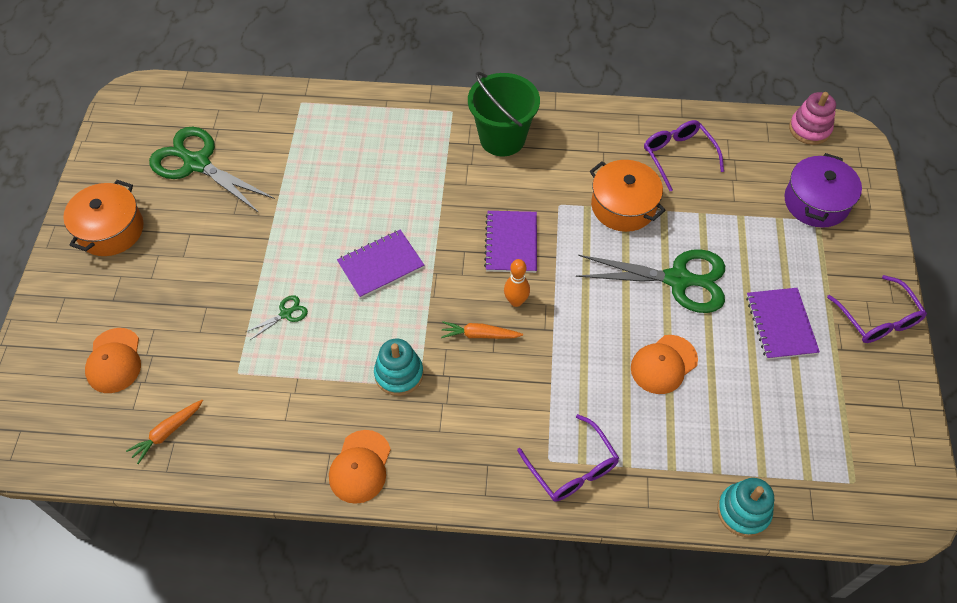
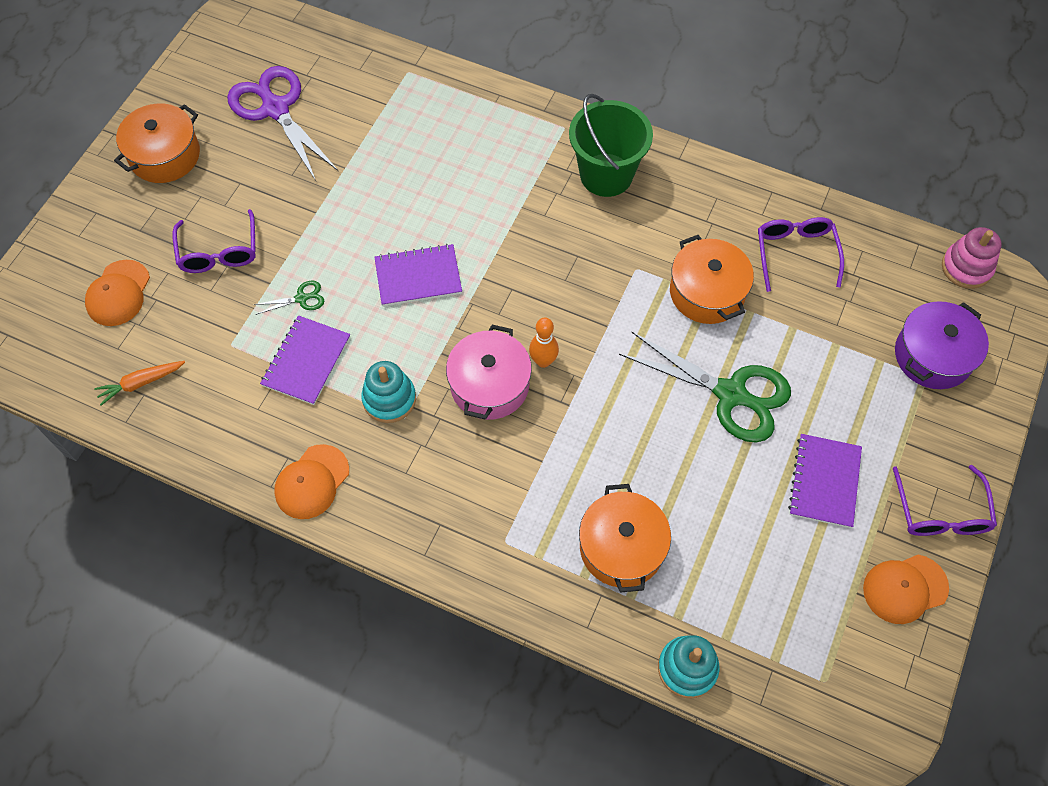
camera: 20 degrees right, 5 degrees up
(197, 163) = (275, 108): green scissors -> purple scissors
(480, 335) = (489, 385): orange carrot -> pink pot
(511, 243) = (565, 295): purple notebook -> purple notebook (306, 361)
(572, 468) = (525, 559): purple glasses -> purple glasses (219, 252)
(646, 431) = (621, 547): none -> orange pot
(663, 364) = (672, 482): orange cap -> orange cap (905, 588)

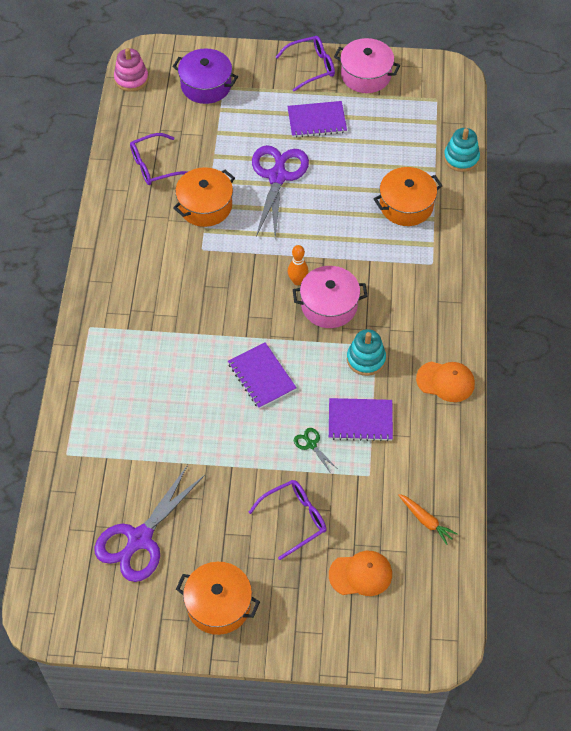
camera: 110 degrees left, 5 degrees down
(606, 175) = (126, 288): green bucket -> none
(731, 394) = (277, 176): green scissors -> purple scissors
(905, 588) = (366, 75): orange cap -> pink pot

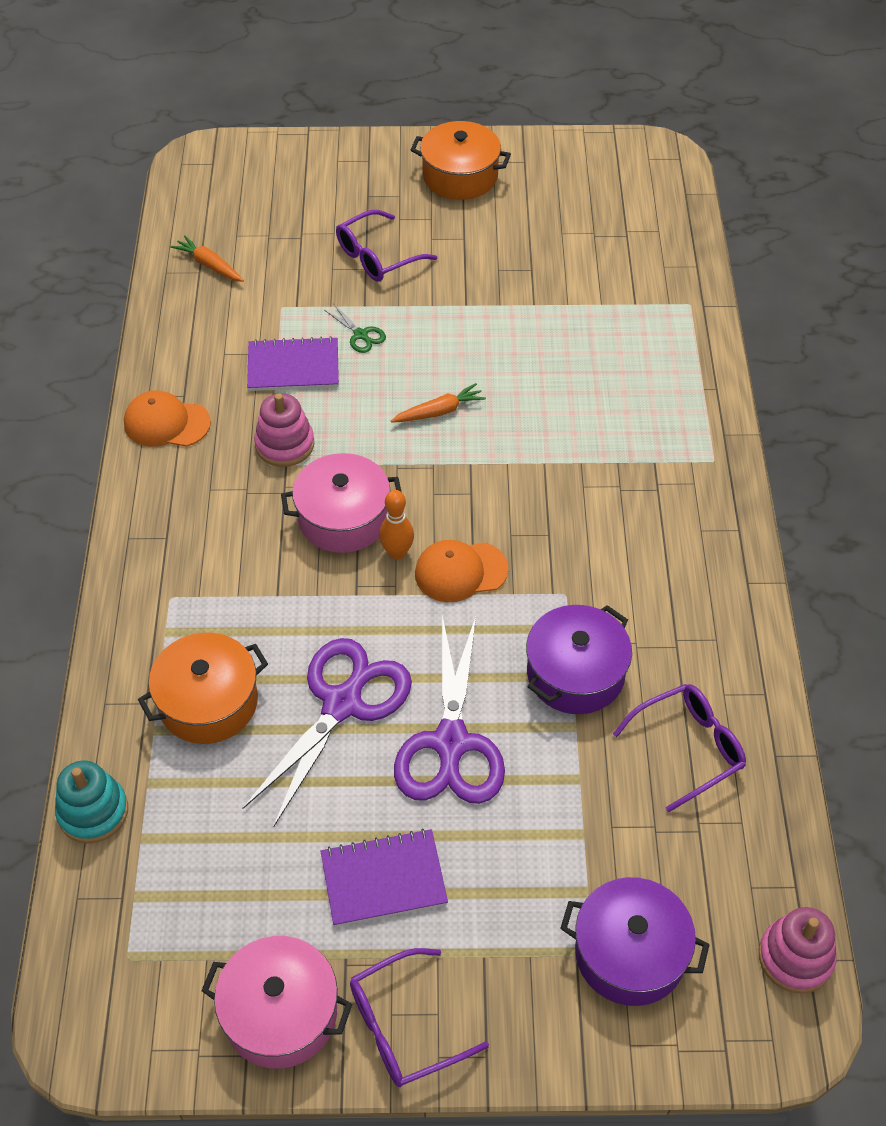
camera: 175 degrees right, 5 degrees down
(139, 539) = (568, 226): purple scissors -> purple scissors (343, 703)
(205, 206) = (575, 673): orange pot -> purple pot
(261, 376) = (439, 411): purple notebook -> orange carrot
(360, 574) = (293, 211): orange cap -> orange cap (460, 571)
(366, 359) = (285, 444): turquoise stacking toy -> pink stacking toy

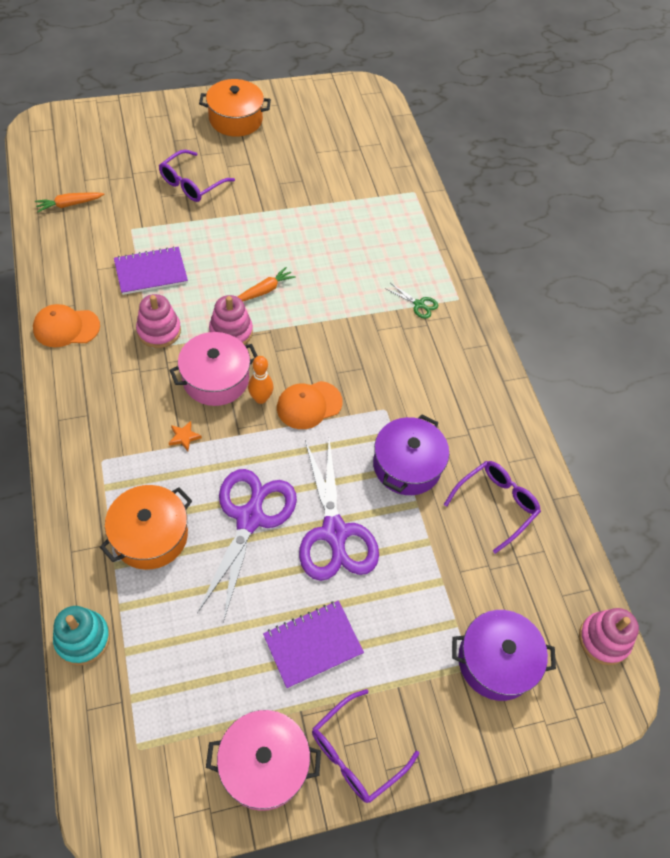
camera: 20 degrees left, 5 degrees up
(209, 265) = (69, 204): orange carrot -> orange carrot turned 45 degrees counterclockwise
(283, 586) = (184, 437): none -> orange star
(361, 335) = (194, 242): green scissors -> green scissors (419, 304)
(380, 459) = (231, 332): none -> pink stacking toy

